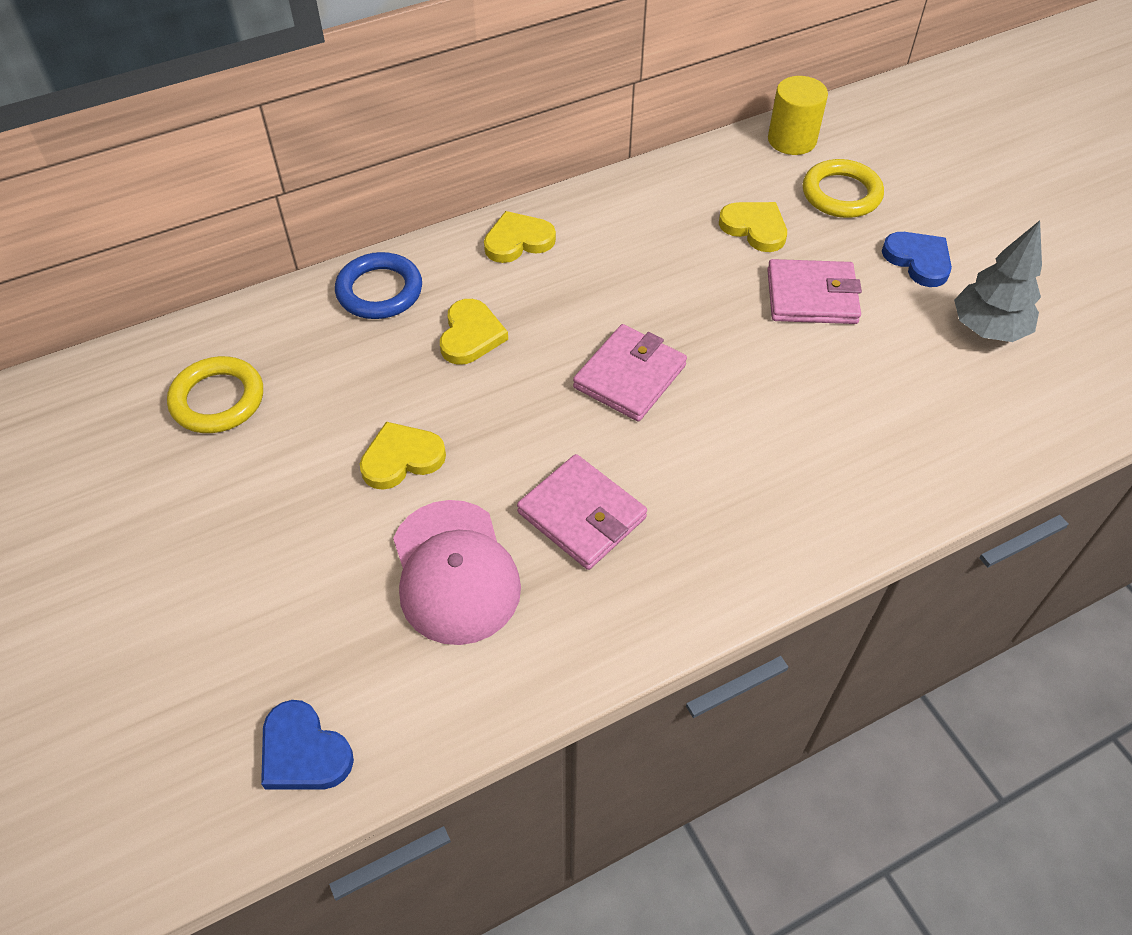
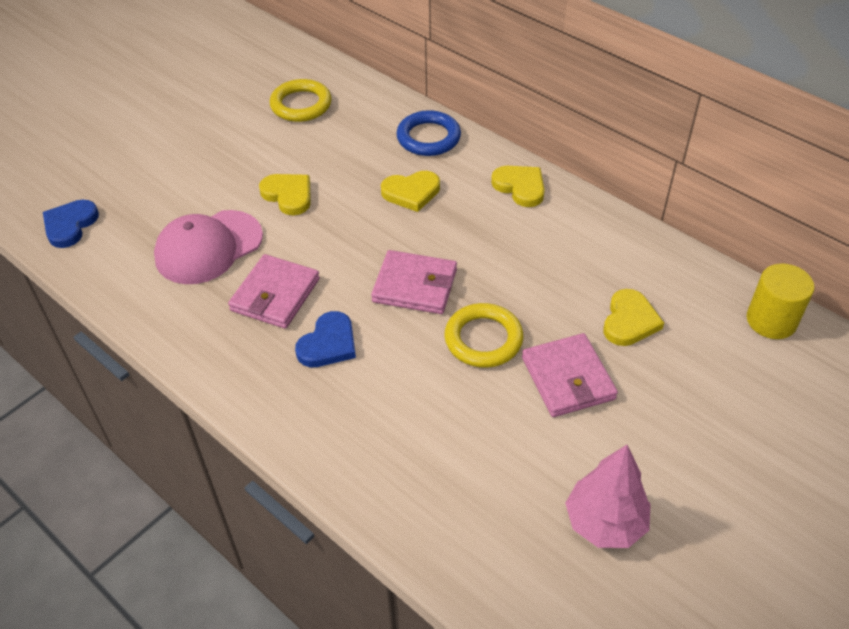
camera: 70 degrees right, 5 degrees down
(841, 194) = (720, 373): yellow ring -> yellow ring (483, 339)
(918, 260) = (666, 450): blue heart -> blue heart (328, 344)
(987, 329) = (604, 523): grey tree -> pink tree

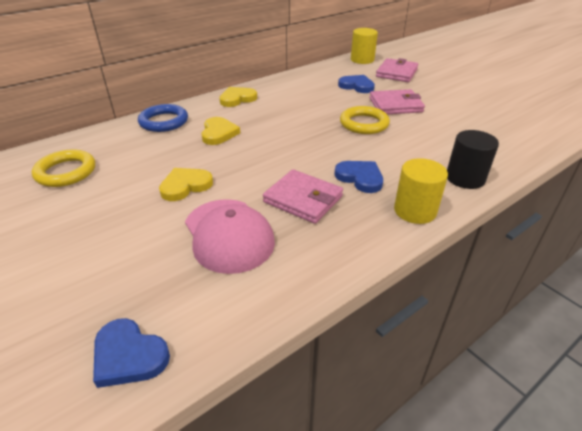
camera: 80 degrees left, 10 degrees down
(263, 401) = (415, 211): none -> yellow cylinder
(347, 461) = (465, 178): none -> black cylinder
(415, 285) = (312, 140): pink wallet -> pink wallet (396, 73)
(604, 523) = (487, 108): pink tree -> none
(629, 321) = (357, 86): yellow heart -> blue heart

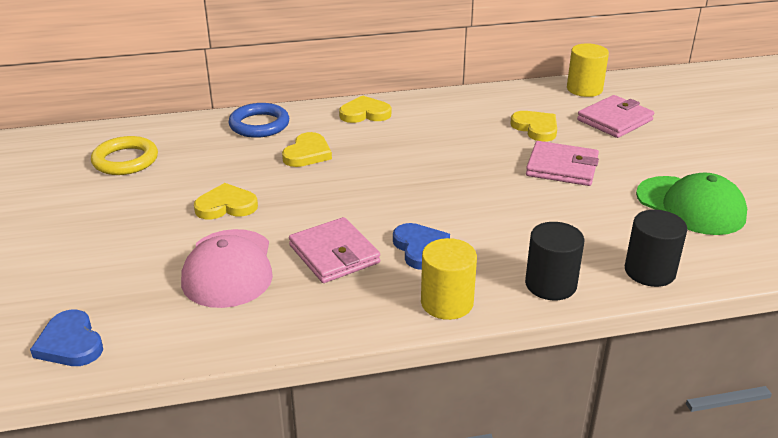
camera: 25 degrees right, 5 degrees down
(357, 86) = (536, 128): blue heart -> yellow heart
(364, 124) = (492, 183): yellow ring -> none
(488, 110) = (690, 206): none -> green cap
(510, 153) = (649, 271): none -> black cylinder

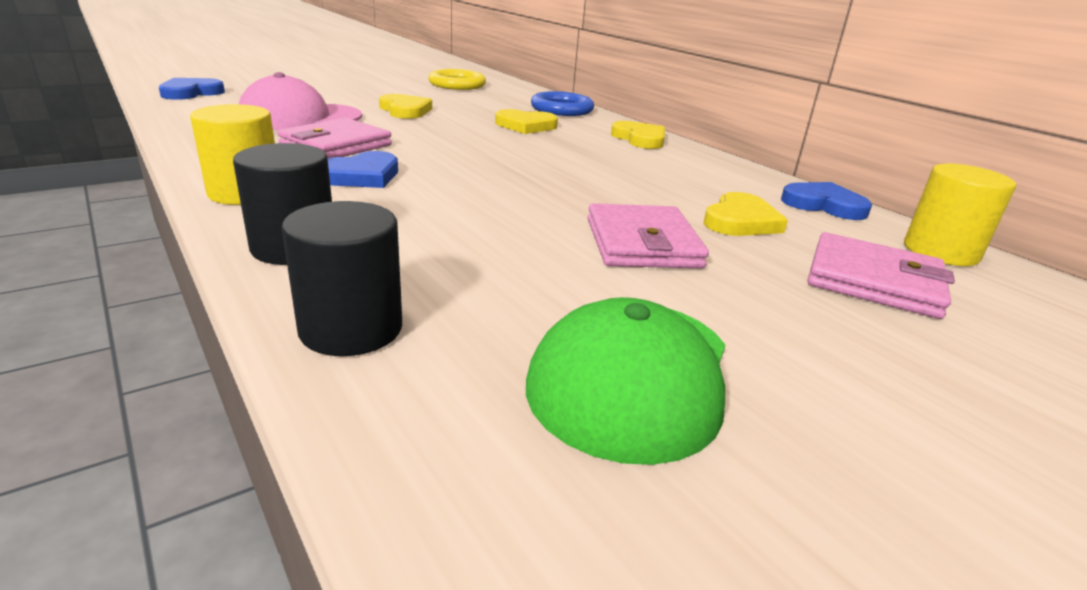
camera: 65 degrees right, 5 degrees down
(516, 94) = (824, 205): none -> blue heart

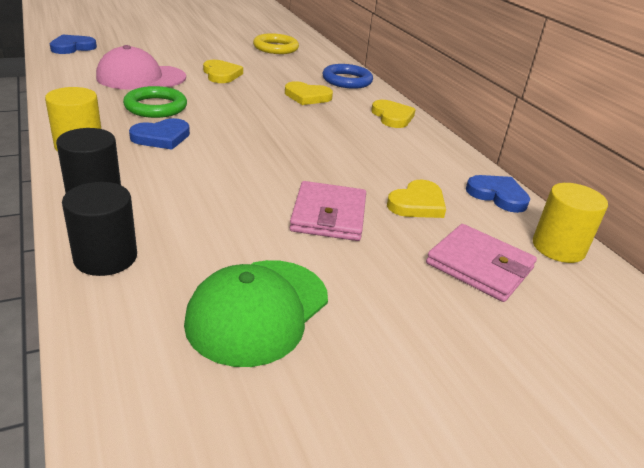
camera: 10 degrees right, 5 degrees up
(336, 145) = (156, 107): pink wallet -> green ring

